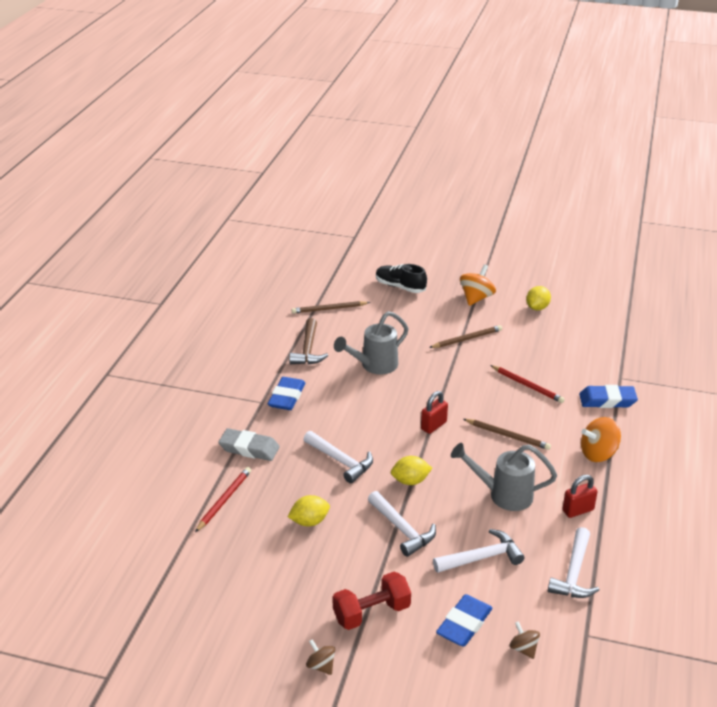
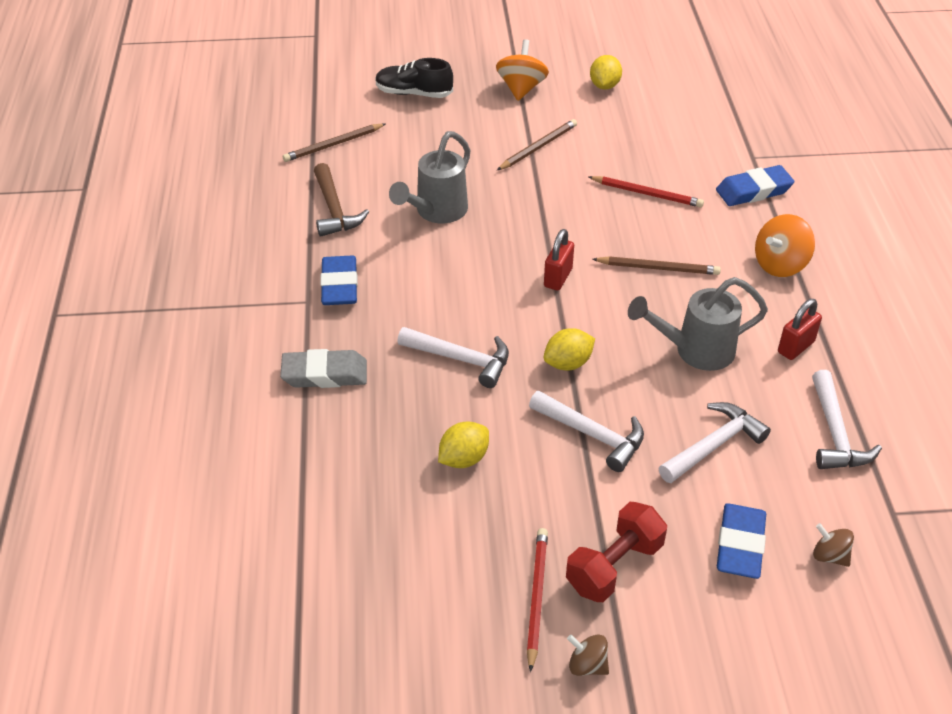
camera: 20 degrees left, 10 degrees up
(224, 500) = (328, 461): red pencil -> red pencil (536, 597)

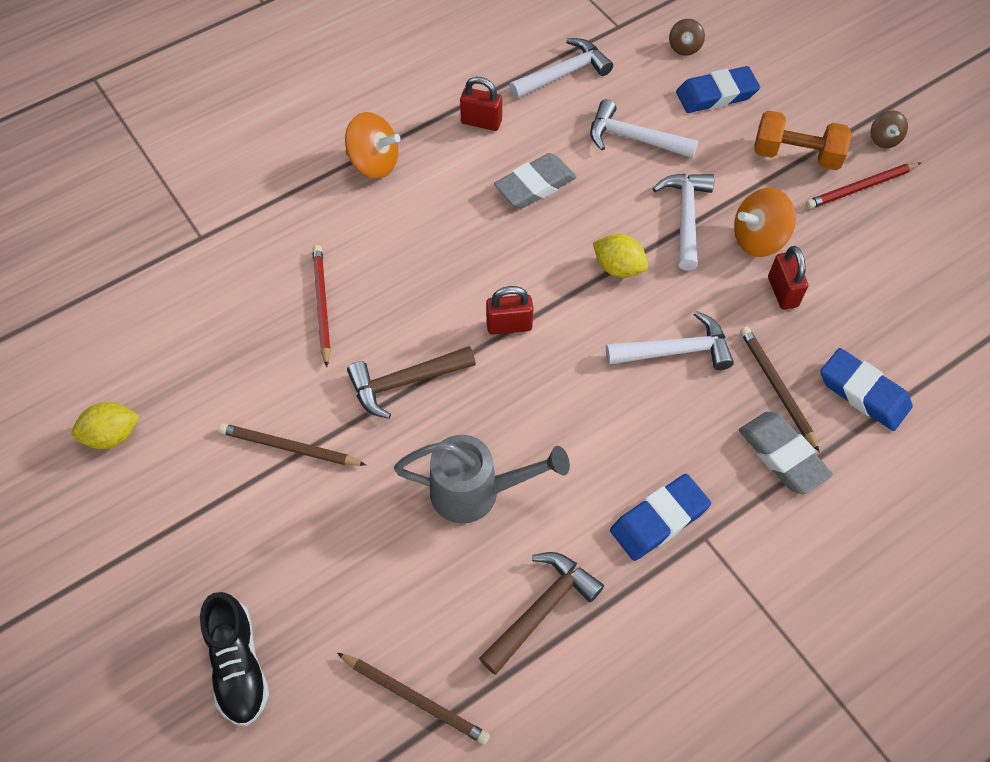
camera: 120 degrees left, 15 degrees up
(461, 359) = (676, 351): white hammer -> white hammer turned 90 degrees clockwise
(463, 459) = (782, 292): yellow lemon -> red padlock
(521, 88) = (163, 530): orange spinning top -> orange spinning top (758, 239)
(548, 210) = (404, 382): none -> brown hammer
(614, 566) = (796, 155): red dumbbell -> orange dumbbell
(658, 268) = (439, 251): brown pencil -> brown pencil (776, 387)
(694, 351) = (535, 185): grey watering can -> grey eraser
(753, 191) = (264, 218): blue eraser -> blue eraser (863, 393)

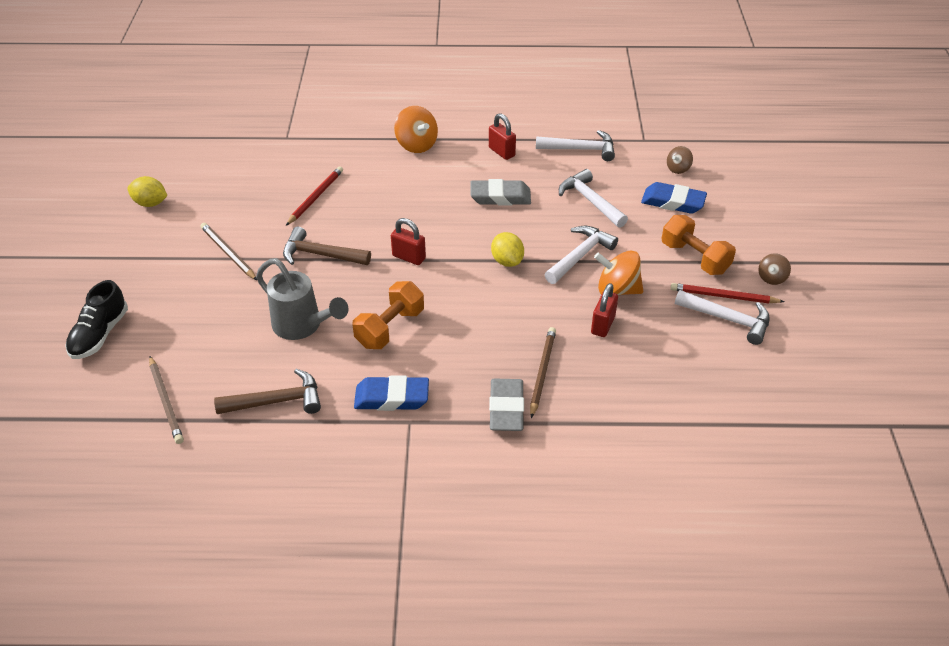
camera: 35 degrees right, 15 degrees down
(575, 432) = (390, 328): none -> orange dumbbell
(676, 351) = (497, 320): white hammer -> white hammer (728, 320)
(863, 393) = (599, 406): blue eraser -> none

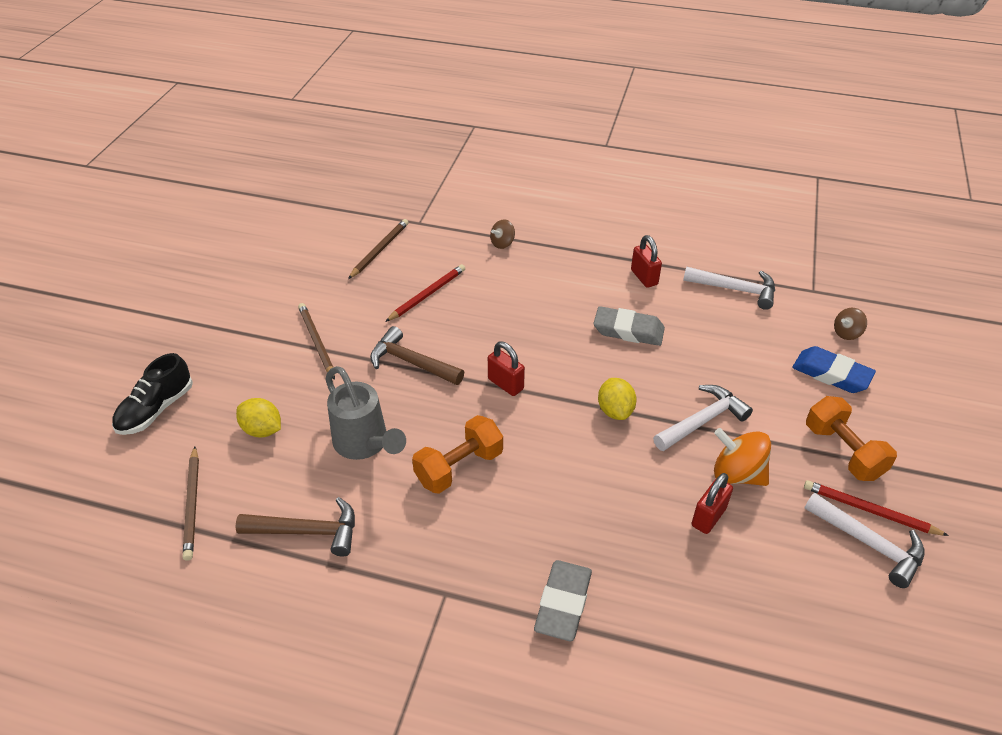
camera: 15 degrees right, 0 degrees up
(150, 203) = (259, 271): yellow lemon -> yellow lemon (262, 430)
(392, 397) = (434, 557): blue eraser -> none
(416, 145) = (552, 253): orange spinning top -> none
(542, 372) = (619, 564): brown pencil -> brown pencil (379, 250)
(590, 201) = (731, 354): white hammer -> none
(771, 278) = (937, 498): brown spinning top -> brown spinning top (502, 243)

